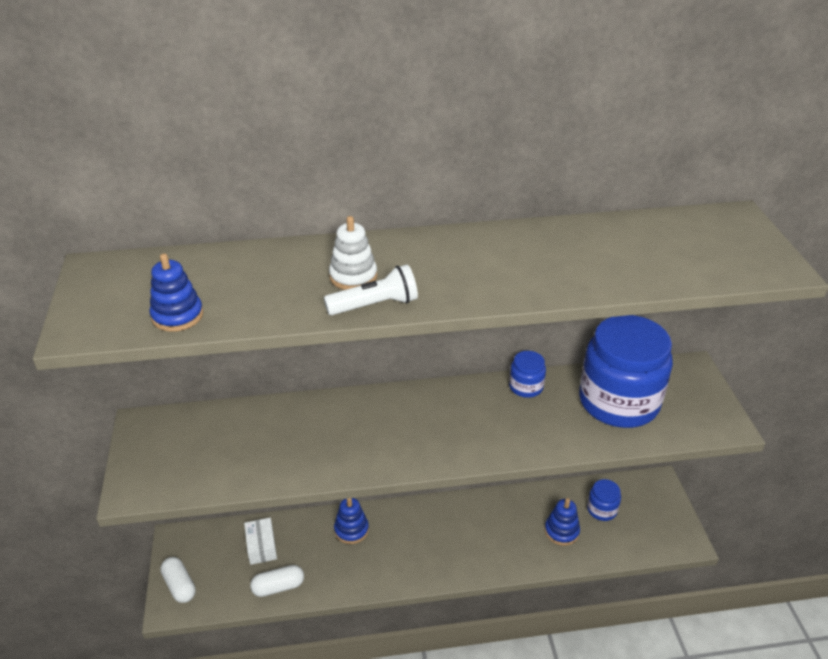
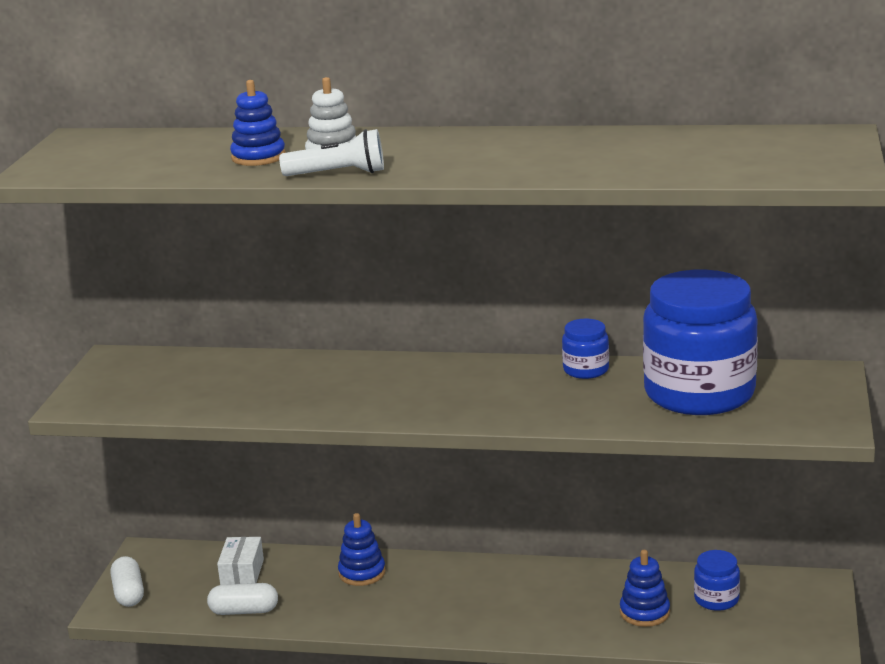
camera: 20 degrees right, 15 degrees down
(177, 316) = (134, 170): blue stacking toy -> blue stacking toy (258, 157)

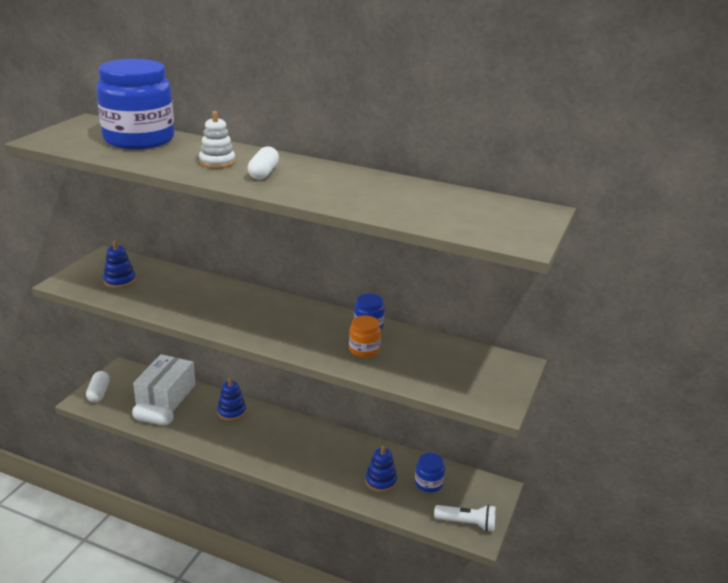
camera: 10 degrees right, 5 degrees up
(242, 573) = (166, 395): white box -> white box, size x1.79
(258, 157) = (173, 155): blue stacking toy -> blue stacking toy (119, 281)
(339, 174) = (208, 176): white flashlight -> white flashlight (467, 523)
(414, 157) = (263, 173): none -> white capsule
(600, 399) = (364, 349): none -> orange jar
(699, 393) = (428, 360): blue jar -> blue jar (139, 139)

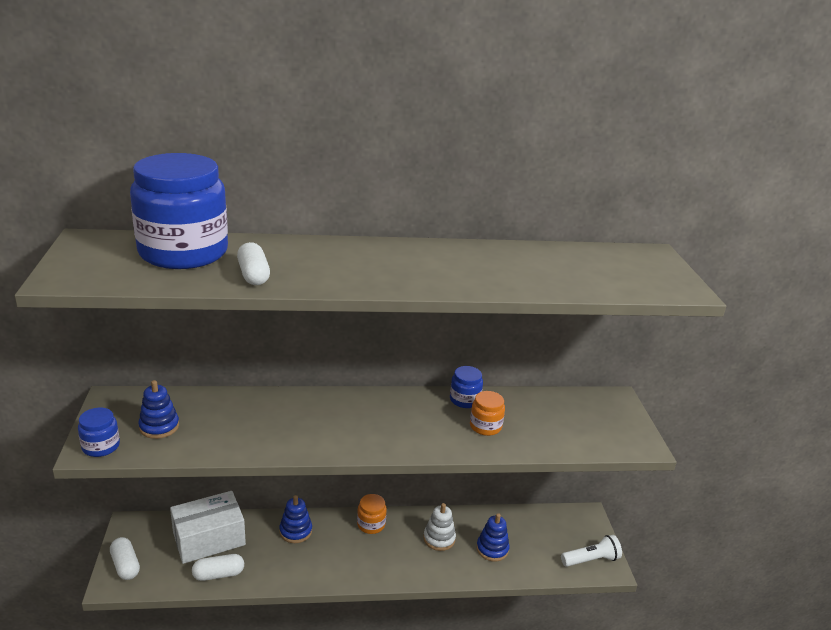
camera: 30 degrees left, 0 degrees up
(166, 395) = (209, 538): white box -> white box turned 75 degrees clockwise
(217, 162) = (311, 264): white stacking toy -> white stacking toy (439, 538)
(263, 173) = (375, 267): white capsule -> white capsule (253, 275)
(294, 427) = (371, 524): none -> orange jar
(428, 483) = (532, 534): blue jar -> blue jar (101, 446)

